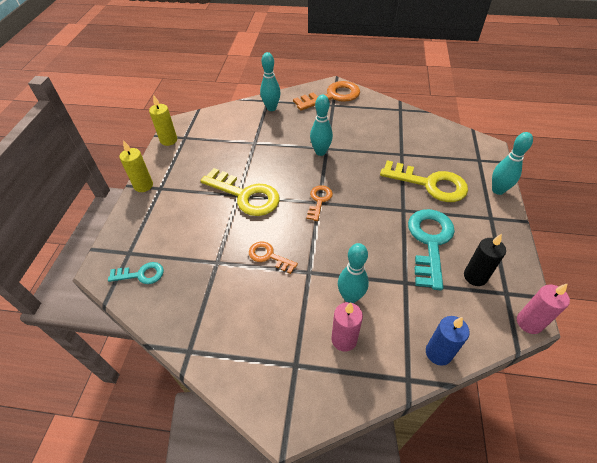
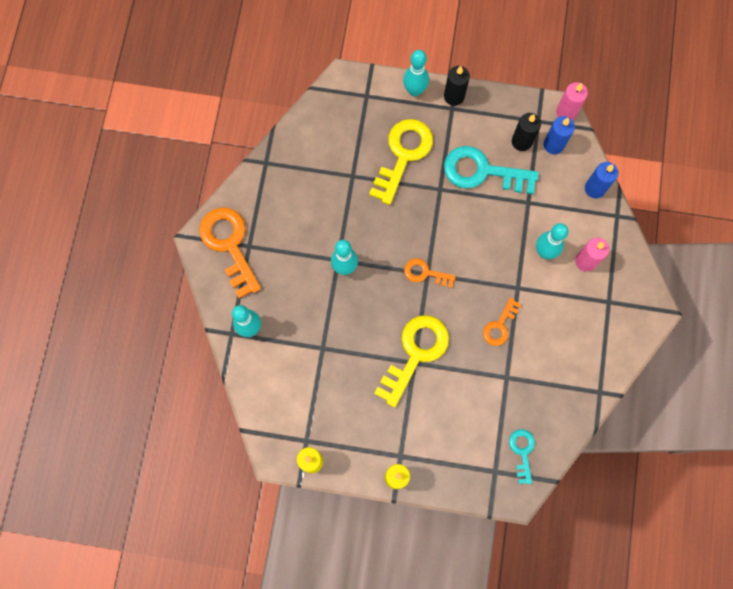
camera: 90 degrees left, 25 degrees up
(482, 308) = (553, 145): none -> blue candle
(504, 219) = (454, 96): none -> black candle

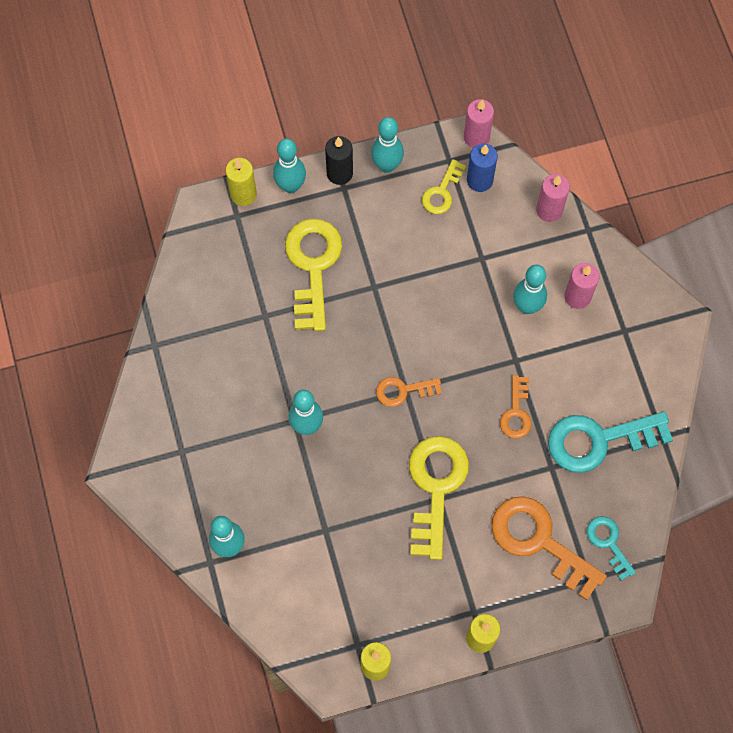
camera: 25 degrees left, 5 degrees down
(229, 245) = (157, 460): orange key -> orange key (538, 541)
(378, 82) = (243, 194): none -> yellow candle
(482, 171) = (413, 246): turquoise key -> turquoise key (598, 440)
(491, 105) = (387, 165): none -> turquoise bowling pin
(521, 141) = (442, 192): black candle -> yellow key
(594, 188) = (549, 210): blue candle -> pink candle

